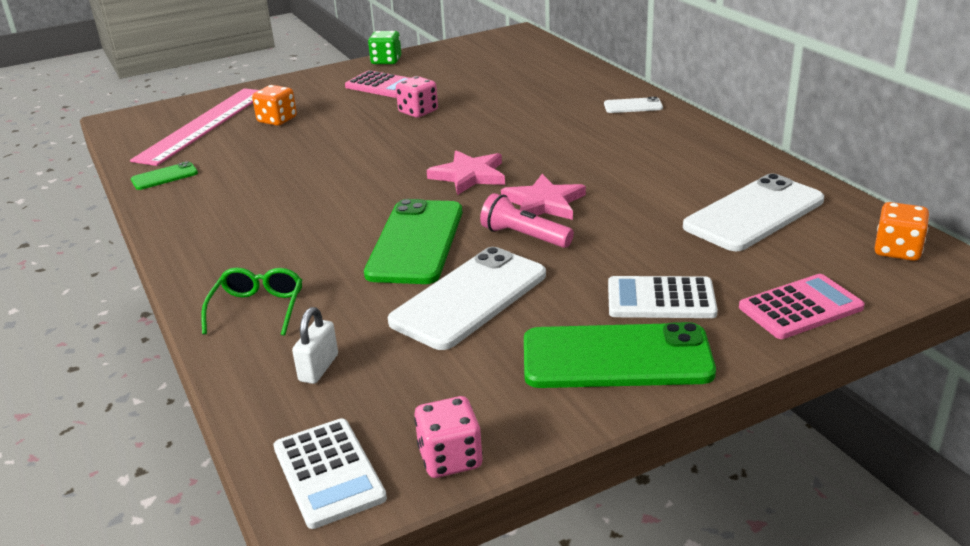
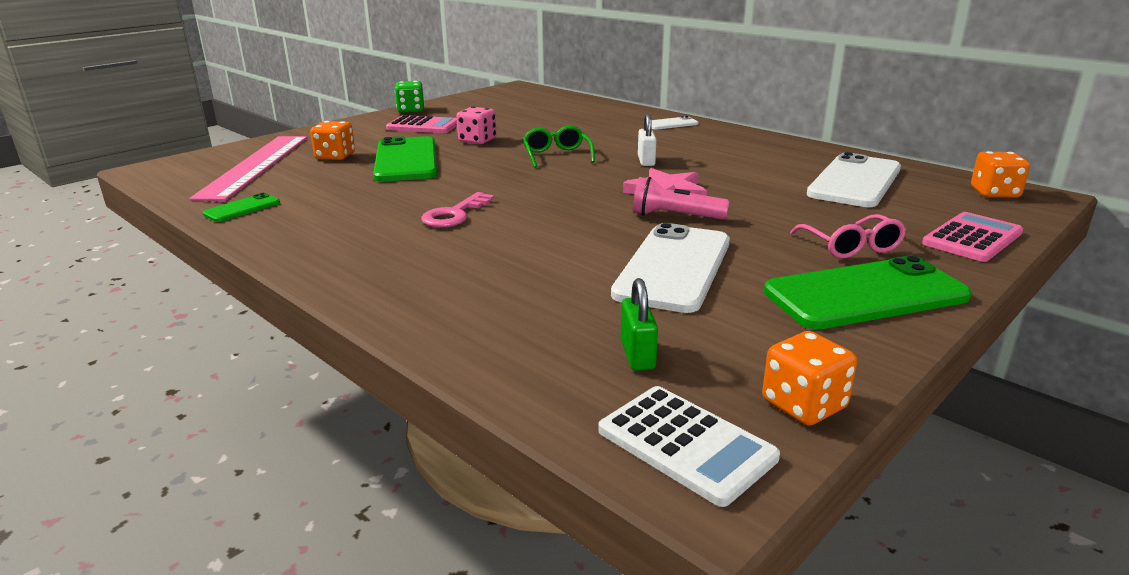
camera: 20 degrees left, 5 degrees down
(258, 309) = (453, 305): green glasses -> green glasses (557, 155)
(318, 368) = (575, 347): white padlock -> white padlock (646, 161)
(329, 207) = (454, 215): none -> pink key
(361, 385) = (637, 355): none -> green padlock
(416, 242) = (573, 231): green phone -> green phone (406, 160)
(450, 458) = (803, 405): pink dice -> orange dice
(469, 176) = (574, 179): pink star -> none
(661, 299) = (850, 246): white calculator -> pink glasses

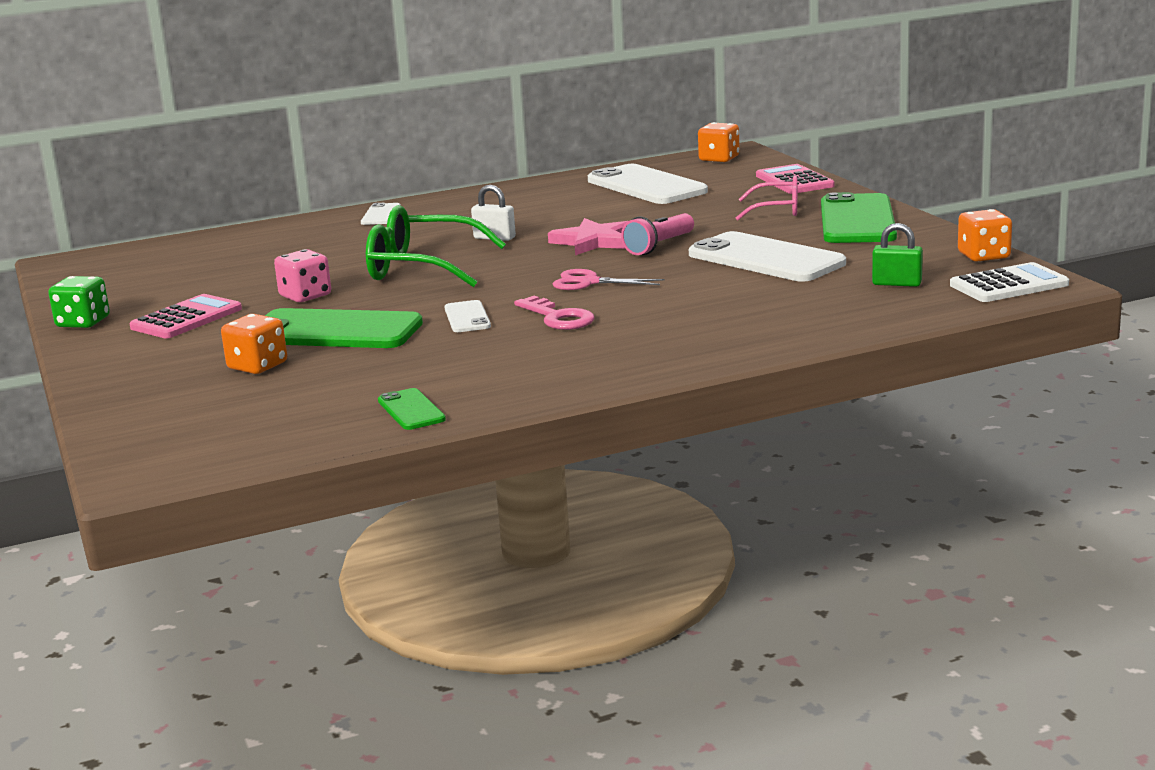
camera: 65 degrees left, 5 degrees down
(255, 166) = (230, 409): pink ruler -> none
(446, 187) = (467, 317): none -> white phone
(552, 209) = (589, 282): none -> pink scissors
(557, 155) = (422, 267): green glasses -> green glasses, size x1.69

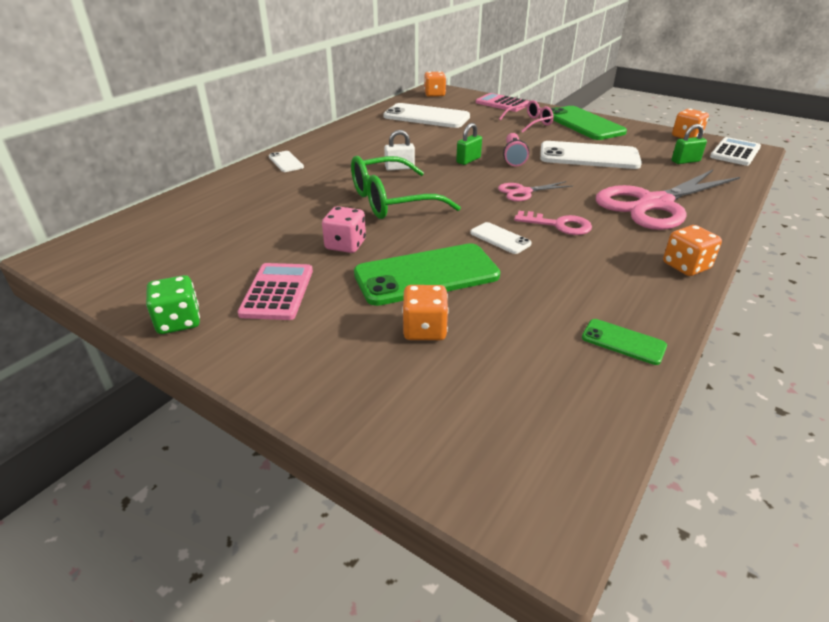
camera: 35 degrees left, 15 degrees up
(594, 241) = (468, 160): pink star -> green padlock
(616, 375) = (686, 266): none -> orange dice
(727, 319) = (655, 204): none -> pink scissors

